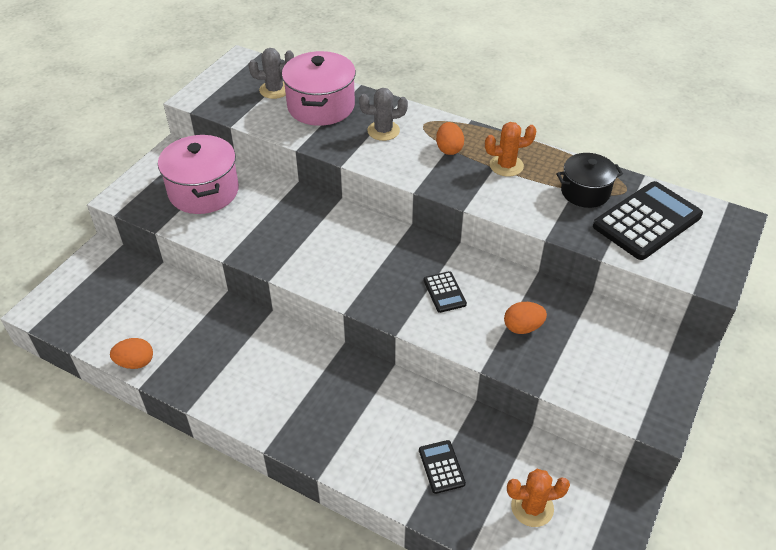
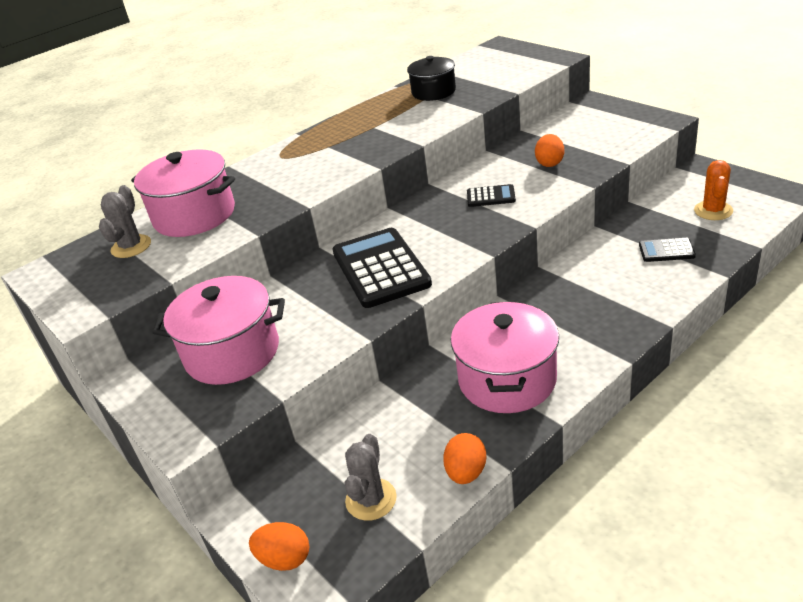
camera: 65 degrees left, 10 degrees down
(234, 368) = (507, 379): none -> pink pot
(383, 131) = (272, 179): grey cactus -> grey cactus (371, 499)
(449, 149) = (330, 146): orange egg -> orange egg (284, 559)
(506, 166) = (375, 121): orange cactus -> none
(647, 221) = (483, 73): black calculator -> black calculator (380, 268)

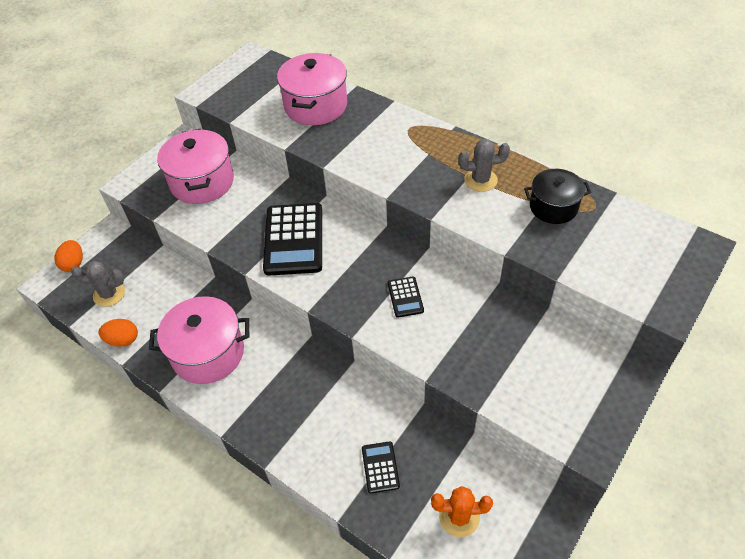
camera: 75 degrees right, 15 degrees up
(131, 247) = (276, 87): grey cactus -> grey cactus (480, 180)
(380, 268) = (293, 239): black calculator -> black calculator turned 120 degrees clockwise
(549, 163) = (474, 339): orange egg -> none

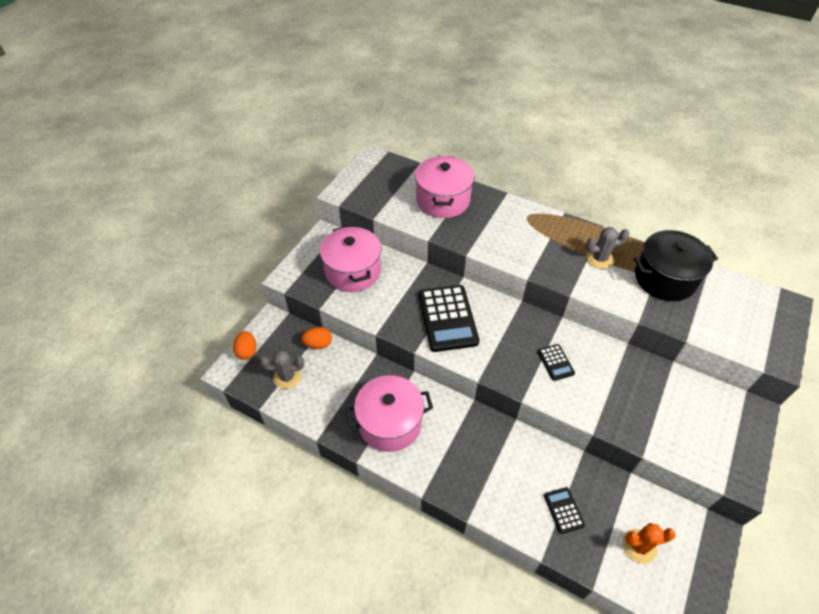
camera: 10 degrees left, 0 degrees up
(123, 340) = (311, 418): orange egg -> orange egg (318, 344)
(553, 207) = (664, 278): black pot -> black pot, size x1.54

